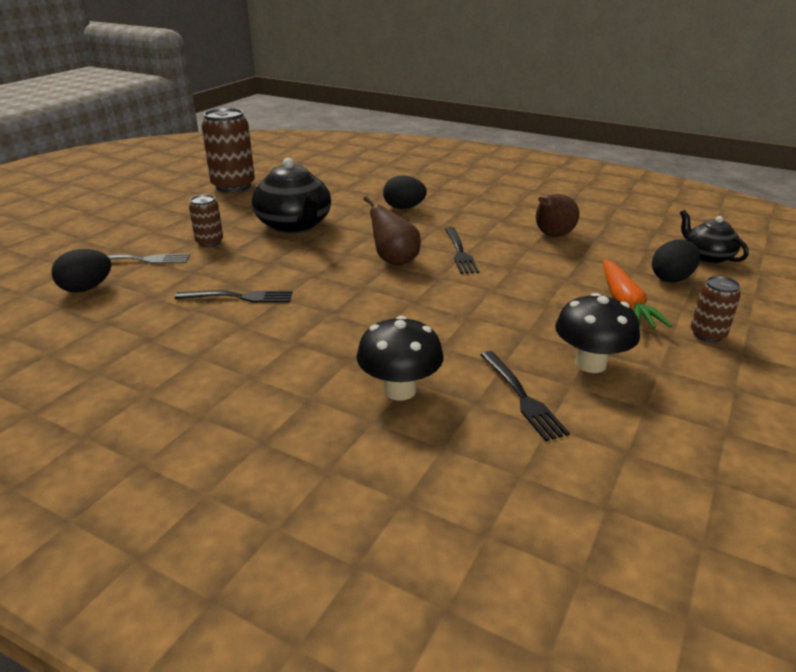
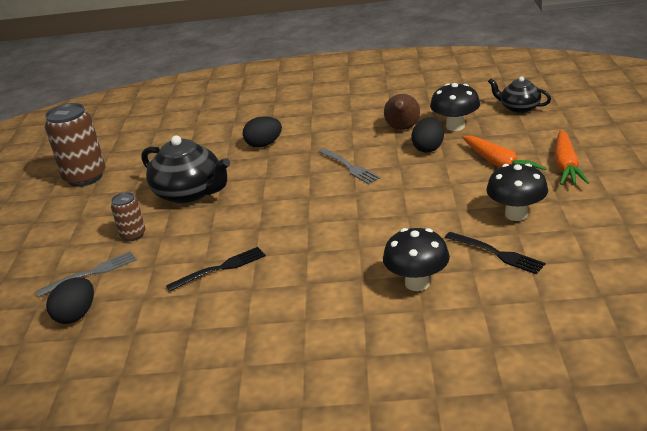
camera: 25 degrees left, 0 degrees up
(394, 261) = (307, 192): brown pear -> none
(460, 252) = (349, 167): black fork -> grey fork
(612, 251) = (455, 126): none -> black mushroom
(671, 278) = (511, 133): black egg -> black egg (428, 148)
(707, 334) = (566, 166): brown can -> orange carrot

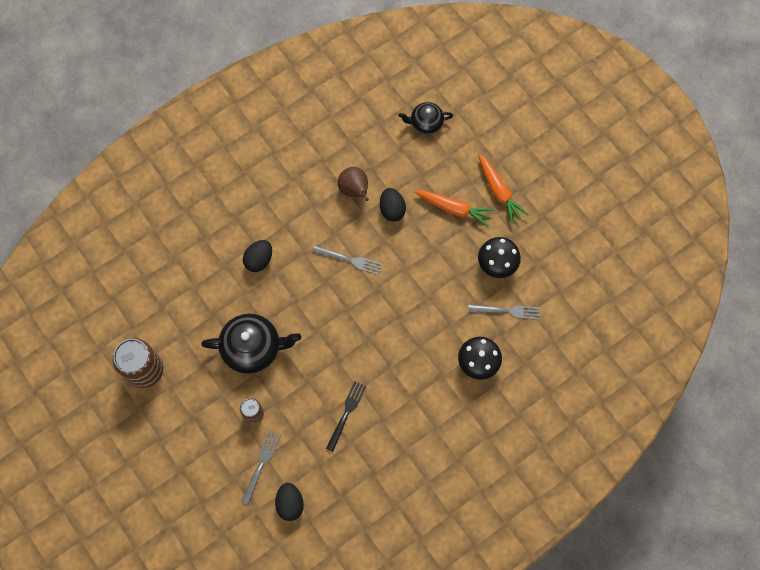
camera: 40 degrees left, 40 degrees up
(455, 126) = (393, 170): black mushroom -> none
(496, 253) = (507, 311): black fork -> grey fork

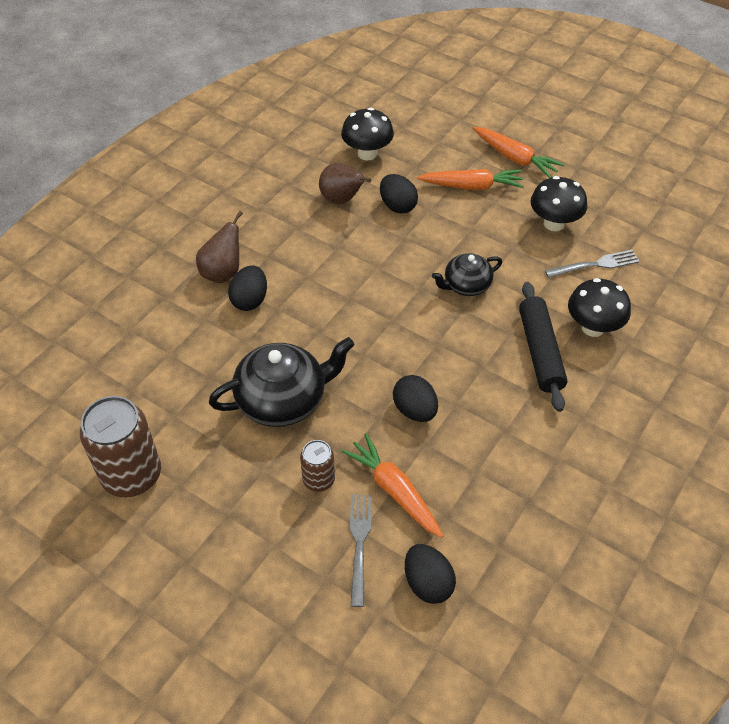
camera: 20 degrees left, 20 degrees down
(249, 229) = (223, 272): none -> brown pear
(295, 437) = (394, 490): none -> orange carrot
(332, 385) = (415, 410): none -> black egg
(346, 413) = (452, 438): black fork -> none
(349, 260) = (370, 268): grey fork -> none
(391, 150) = (367, 153): none -> black mushroom
(426, 123) = (395, 121): black teapot -> black teapot (466, 285)
(433, 369) = (540, 352): none -> black rolling pin

